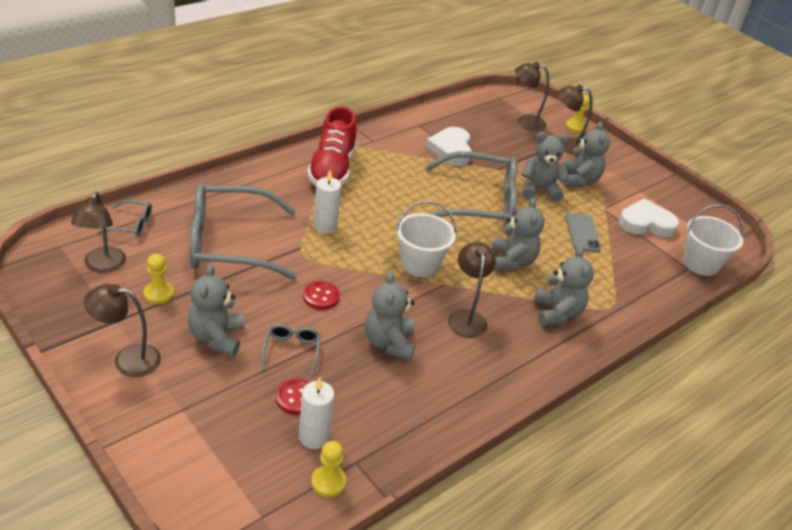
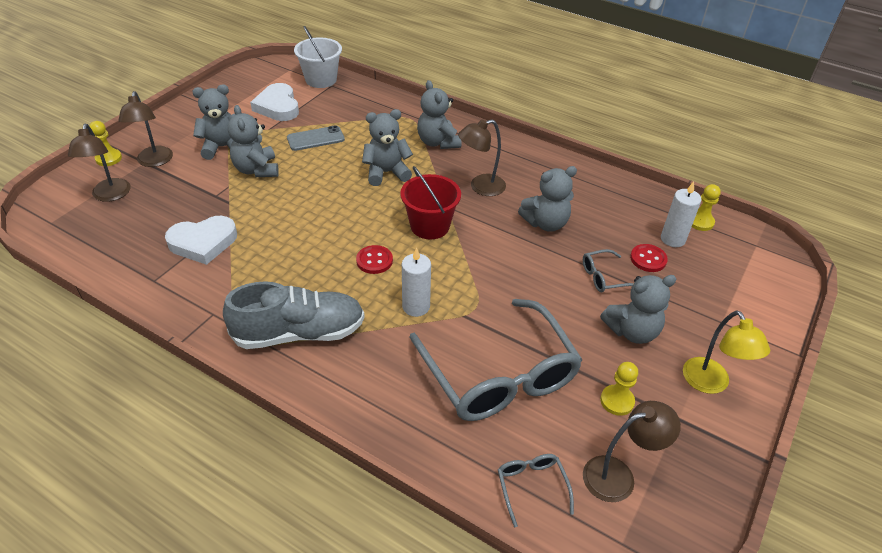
camera: 105 degrees left, 5 degrees up
(127, 359) = (710, 384): brown lamp -> yellow lamp
(321, 297) = (524, 278): red button -> red button (374, 261)
(332, 169) = (299, 333): red shoe -> grey shoe
(420, 264) = (430, 226): white bucket -> red bucket
(479, 204) = (305, 205): grey glasses -> none
(557, 313) = (438, 142): grey teddy bear -> grey teddy bear turned 90 degrees counterclockwise

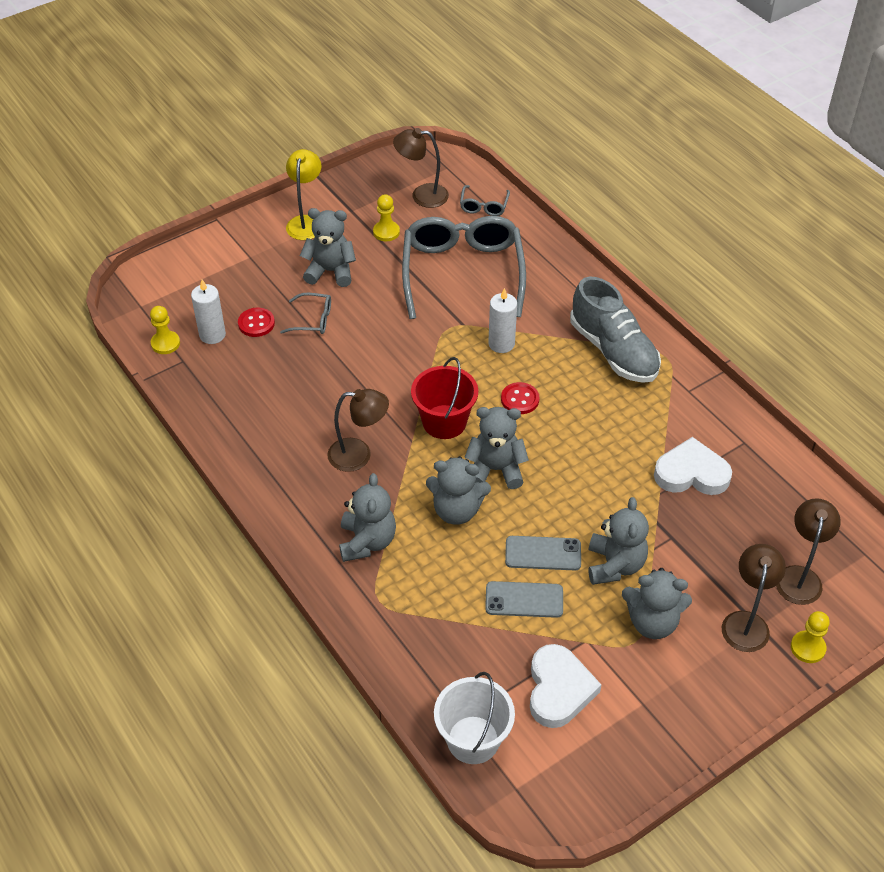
camera: 155 degrees left, 5 degrees up
(299, 333) = (613, 351): grey shoe -> grey shoe turned 135 degrees counterclockwise
(312, 164) = (543, 553): none -> grey phone
(546, 223) = (322, 389): grey teddy bear -> grey teddy bear (495, 470)

